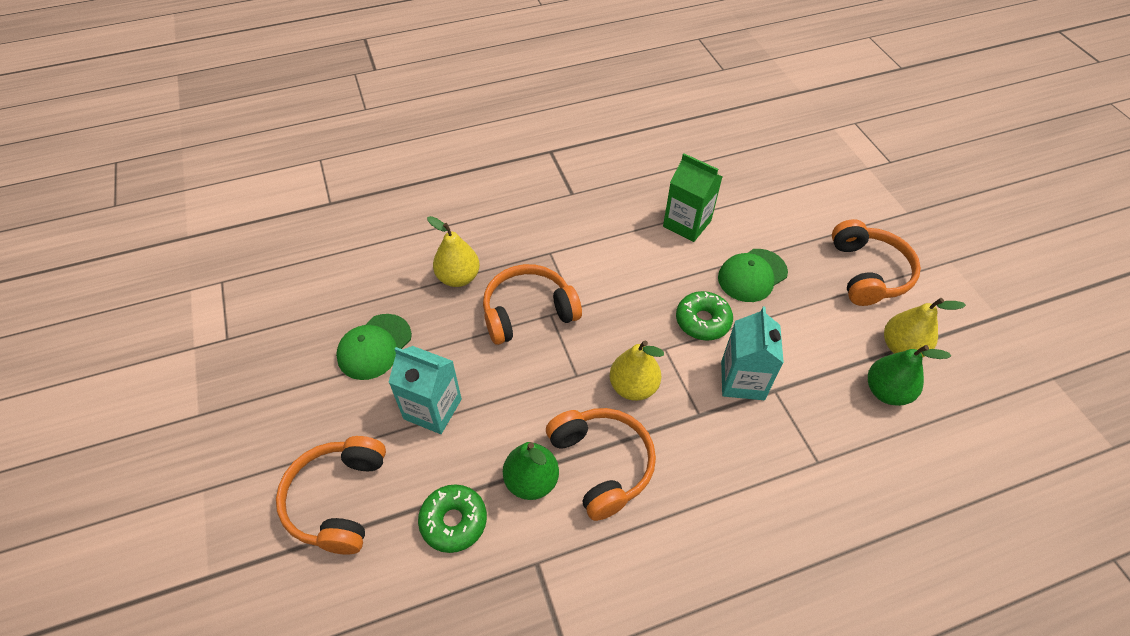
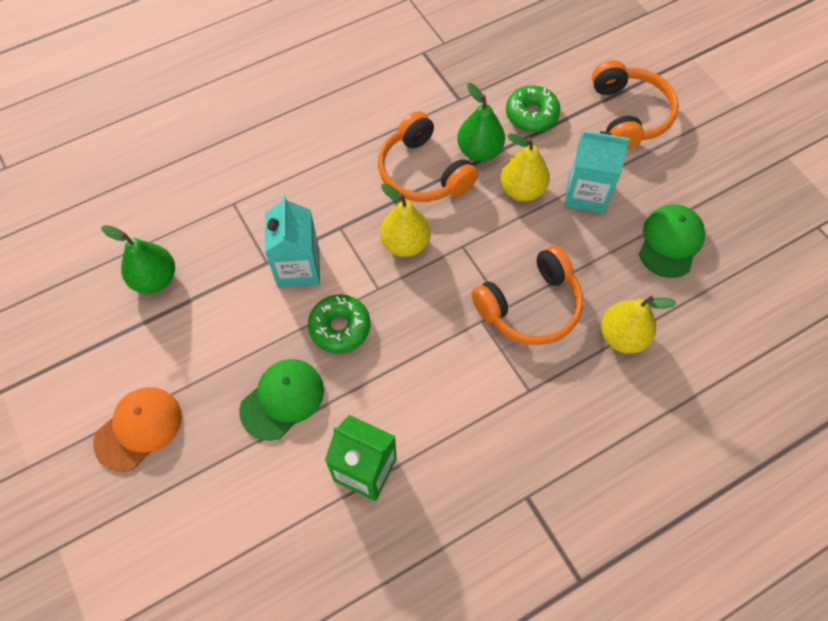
camera: 170 degrees right, 10 degrees up
(868, 273) = (139, 429): orange headphones -> orange cap
(901, 347) = (125, 332): yellow pear -> yellow pear (522, 190)

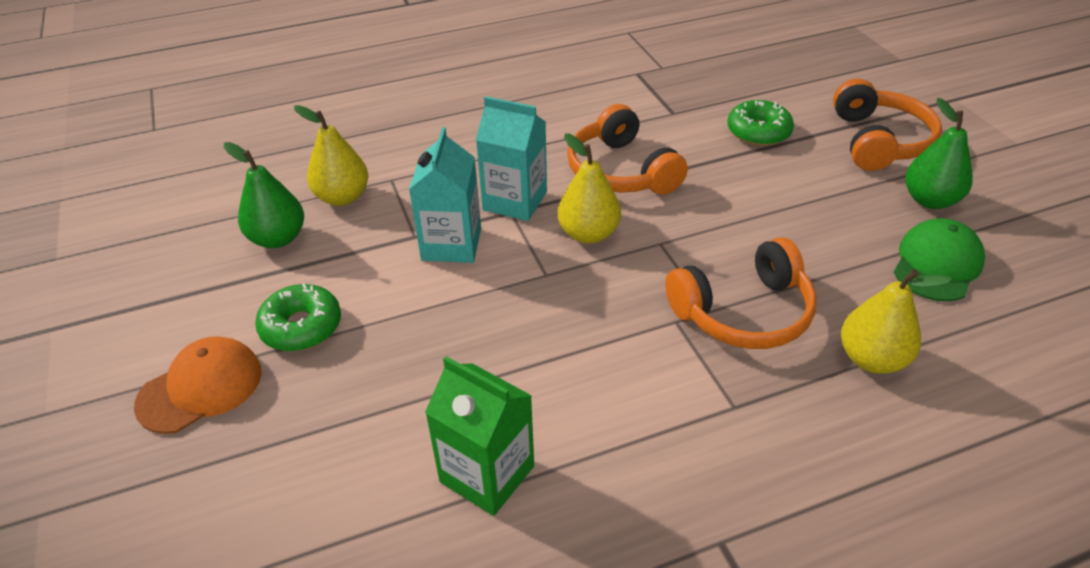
camera: 10 degrees right, 20 degrees down
(282, 399) = (395, 377): green cap -> none
(340, 327) = (489, 308): green donut -> green donut (301, 327)
(479, 151) = (692, 158): green pear -> green pear (929, 200)
(522, 190) = (741, 197): yellow pear -> yellow pear (342, 197)
(586, 193) = (823, 207): turquoise carton -> turquoise carton (515, 201)

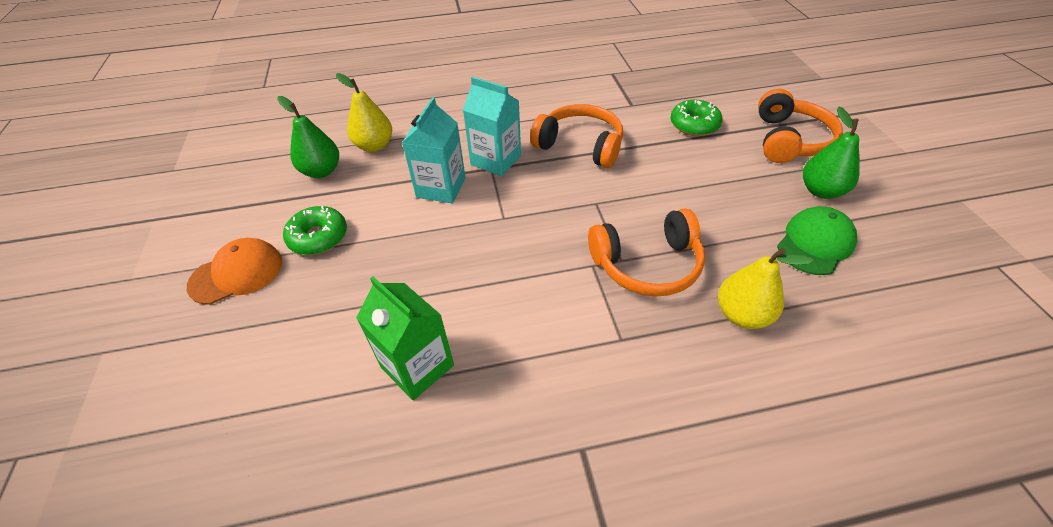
camera: 10 degrees right, 5 degrees up
(588, 234) = (543, 190): yellow pear -> none
(621, 171) = (580, 145): orange headphones -> orange headphones turned 135 degrees clockwise

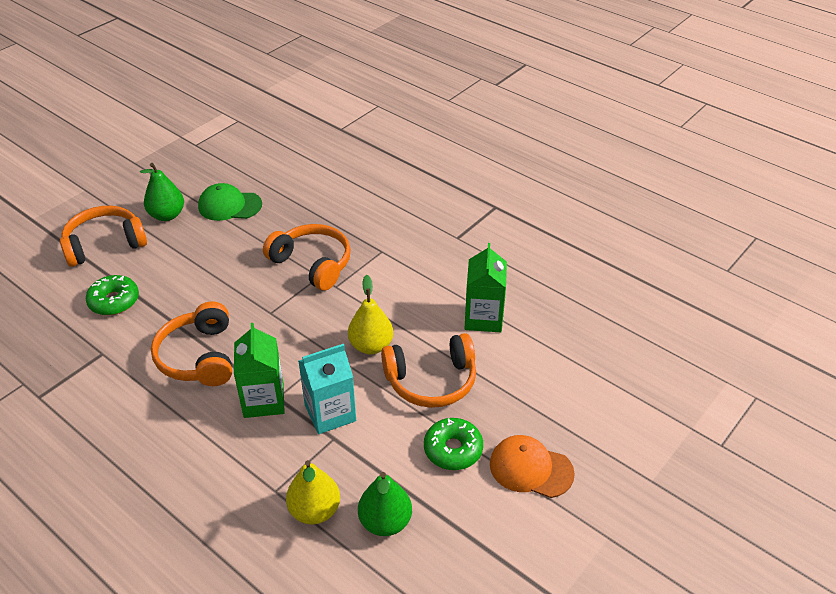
camera: 130 degrees left, 5 degrees down
(395, 266) = (431, 381): none -> orange headphones
(496, 160) = (264, 400): turquoise carton -> green carton
(742, 315) = (319, 216): yellow pear -> yellow pear (371, 346)

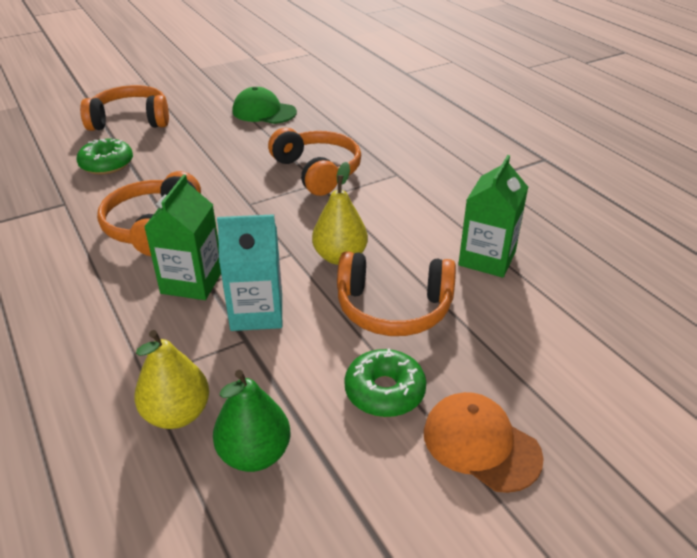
camera: 20 degrees right, 5 degrees down
(167, 215) = (201, 109): green pear -> none

